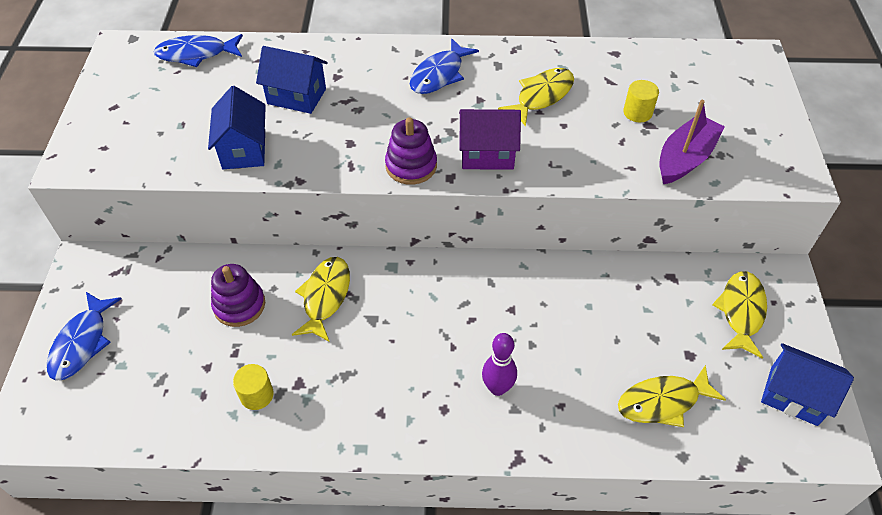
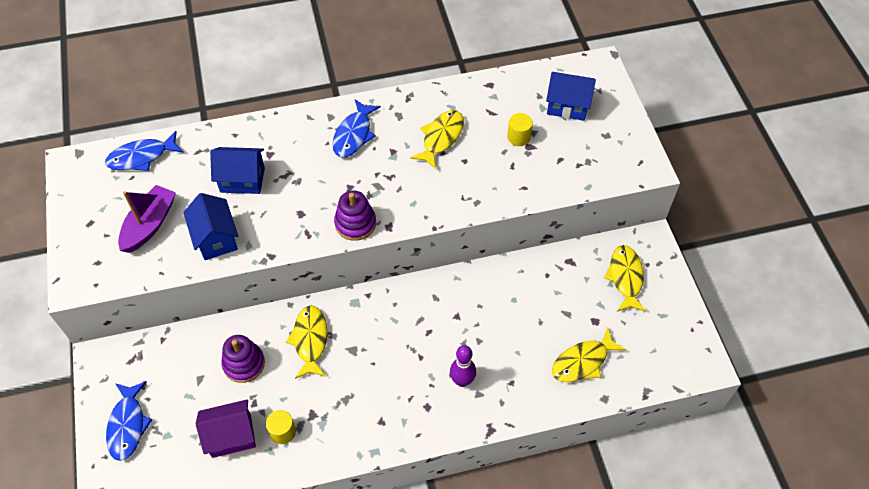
camera: 15 degrees left, 5 degrees up
(487, 154) = (412, 200): purple house -> purple house (231, 436)
(685, 158) = (562, 171): purple boat -> purple boat (149, 225)
(793, 396) = (672, 334): blue house -> blue house (567, 106)

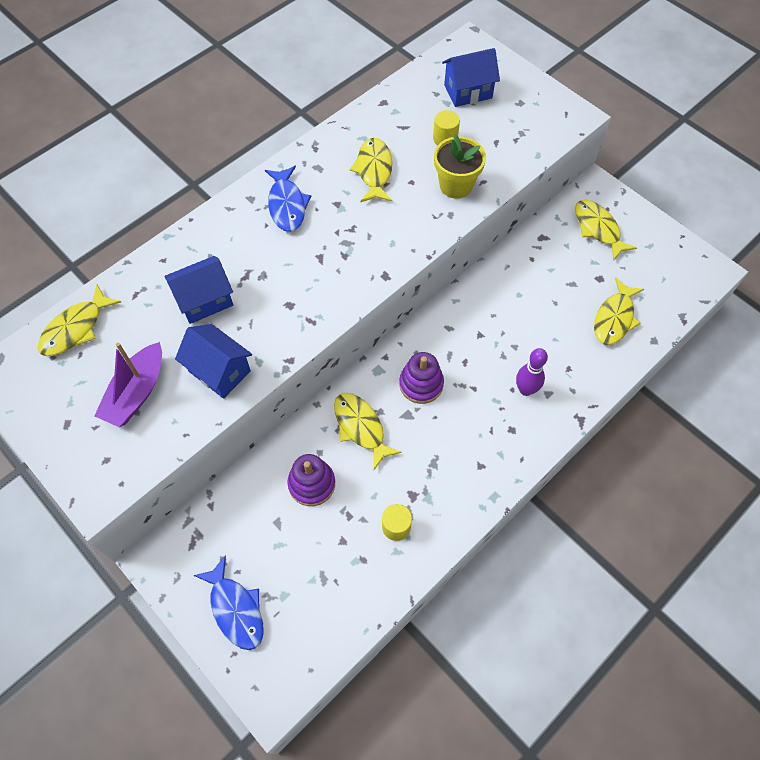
camera: 30 degrees left, 5 degrees up
(141, 157) = (76, 328): blue fish -> yellow fish
(149, 225) = (136, 392): purple boat -> purple boat turned 150 degrees counterclockwise
(231, 436) = (349, 559): purple house -> none
(355, 223) = (351, 288): purple stacking toy -> purple stacking toy (421, 384)
(499, 180) = (456, 185): none -> yellow flower pot

